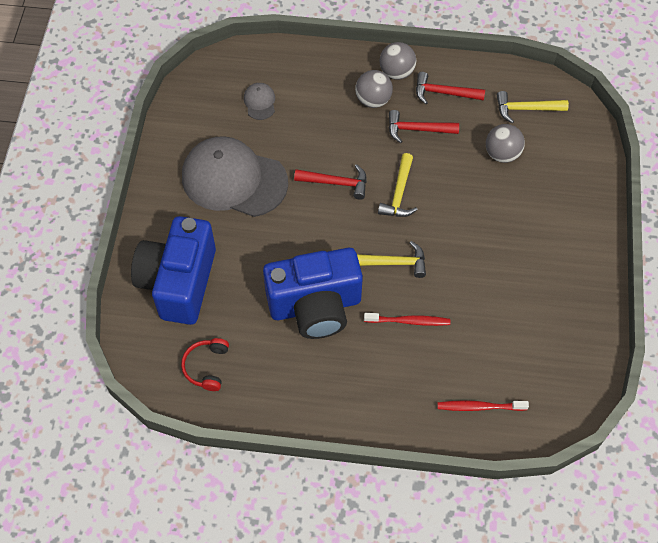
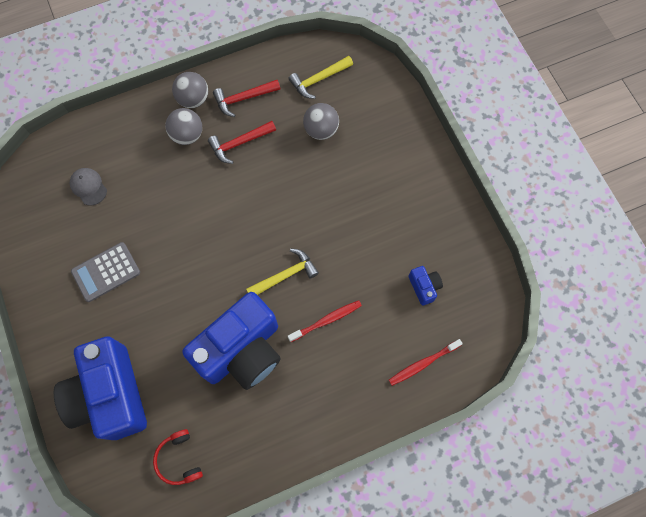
camera: 30 degrees left, 10 degrees up
(234, 180) = (106, 272): grey cap -> grey calculator
(336, 183) = (198, 228): red hammer -> none
(399, 194) = (256, 210): yellow hammer -> none
(521, 340) = (424, 287): none -> blue camera

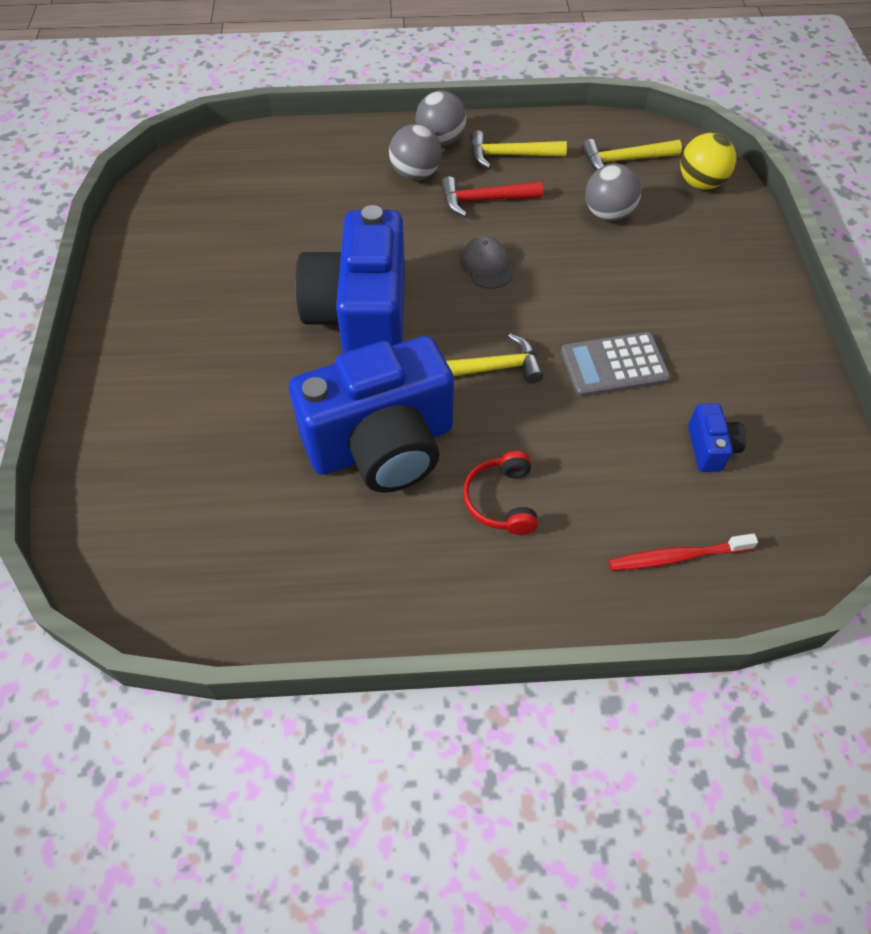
camera: 20 degrees right, 15 degrees down
(88, 187) = (257, 195): grey cap -> grey cap (486, 265)
(106, 272) = (231, 292): grey calculator -> grey calculator (614, 365)
(110, 395) = (158, 442): blue camera -> blue camera (361, 317)
(179, 459) = (216, 565): red headphones -> red headphones (501, 500)
(243, 99) = (509, 155): red hammer -> yellow hammer
(326, 320) = (532, 446): red toothbrush -> none
(371, 85) = (700, 183): none -> yellow ball

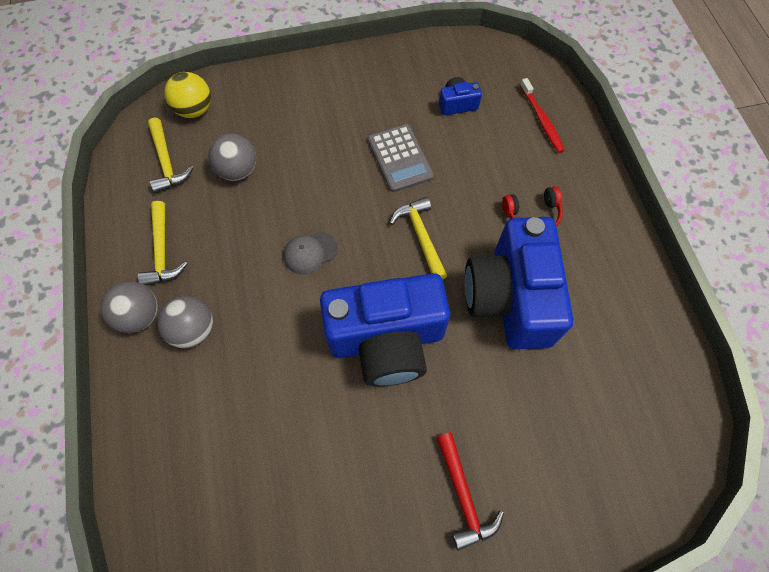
camera: 100 degrees left, 10 degrees up
(382, 445) = (510, 298): blue camera -> blue camera turned 150 degrees counterclockwise
(484, 200) = (227, 265): red hammer -> red hammer (463, 496)

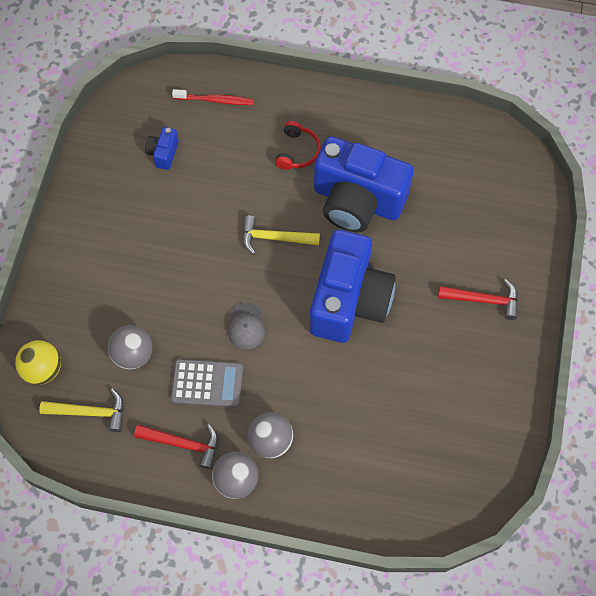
camera: 65 degrees left, 0 degrees up
(162, 252) = (183, 444): yellow hammer -> red hammer
(400, 158) = (193, 221): grey calculator -> grey calculator (207, 383)

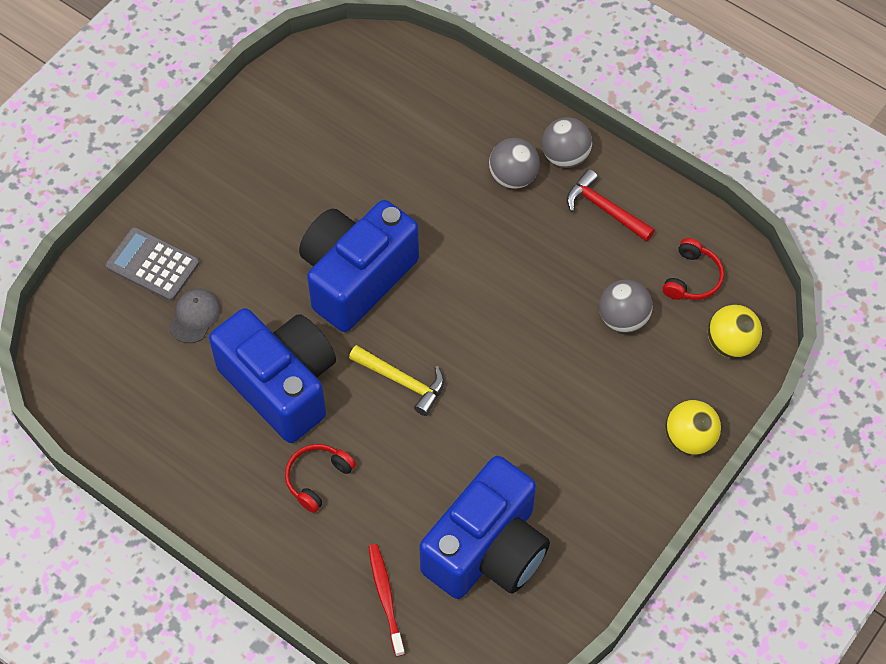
camera: 155 degrees left, 5 degrees down
(51, 283) = (689, 438): none -> yellow ball
(90, 412) = (692, 278): yellow hammer -> red headphones
(163, 153) = (487, 549): blue camera -> blue camera, size x2.48
(207, 383) = (554, 256): grey calculator -> grey calculator (152, 265)
(215, 100) = (386, 598): red toothbrush -> red toothbrush turned 45 degrees clockwise
(246, 326) = (484, 297): grey cap -> grey cap (195, 316)
(484, 300) = (211, 218): red hammer -> none

